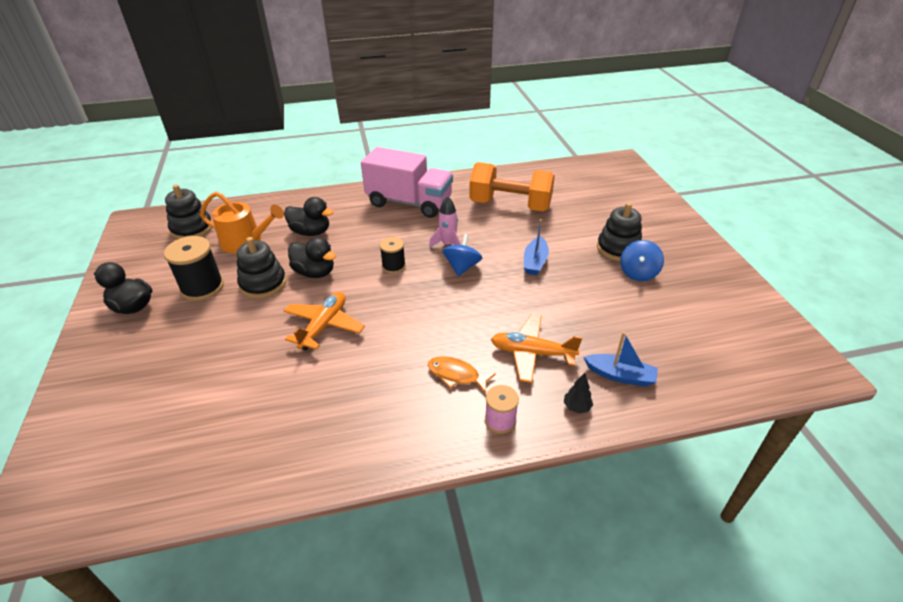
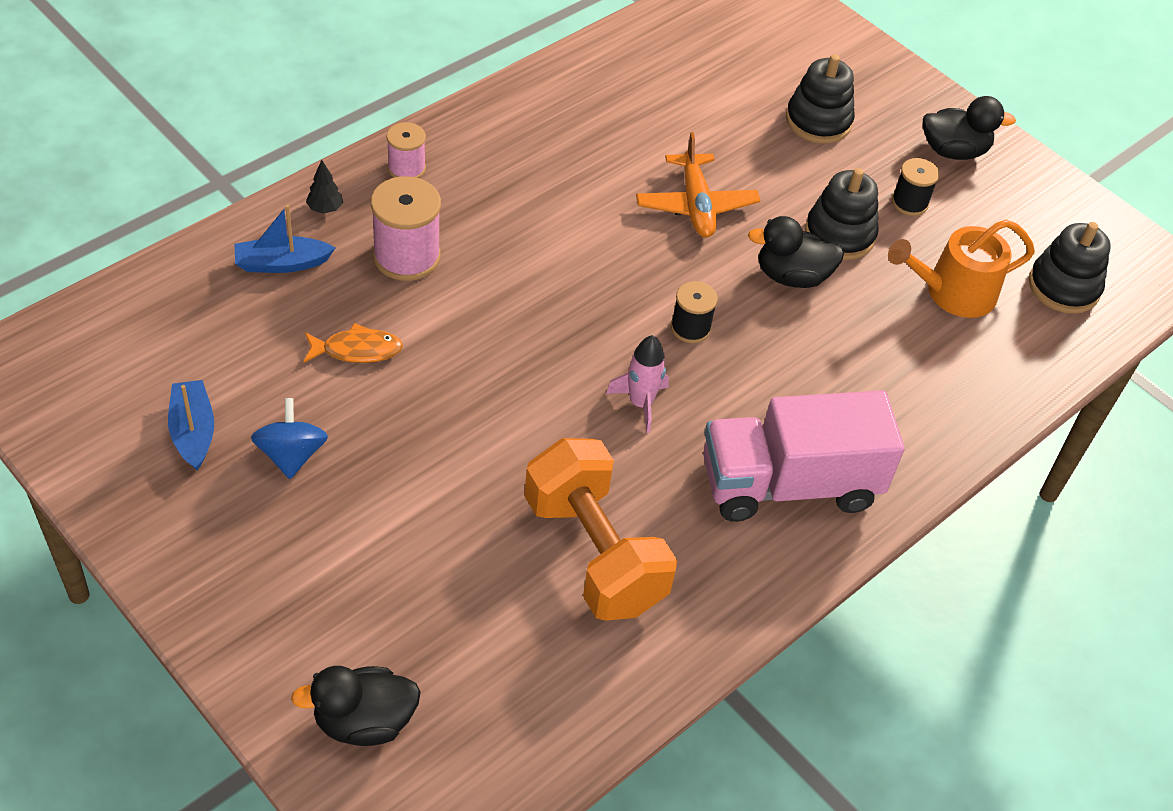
camera: 145 degrees right, 10 degrees up
(202, 287) = (909, 203): black spool -> black spool, size x0.59
(311, 232) = (881, 347): black duck -> black duck (364, 721)
(456, 375) = (485, 200): orange fish -> orange fish (357, 350)
(462, 267) = (585, 363): blue spinning top -> none
(510, 205) = (594, 553): orange dumbbell -> orange dumbbell turned 75 degrees clockwise
(532, 353) = (406, 256): orange plane -> pink spool
(535, 262) = (475, 417): blue boat -> blue boat (193, 432)
(618, 248) = (340, 504): black stacking toy -> black stacking toy (818, 121)

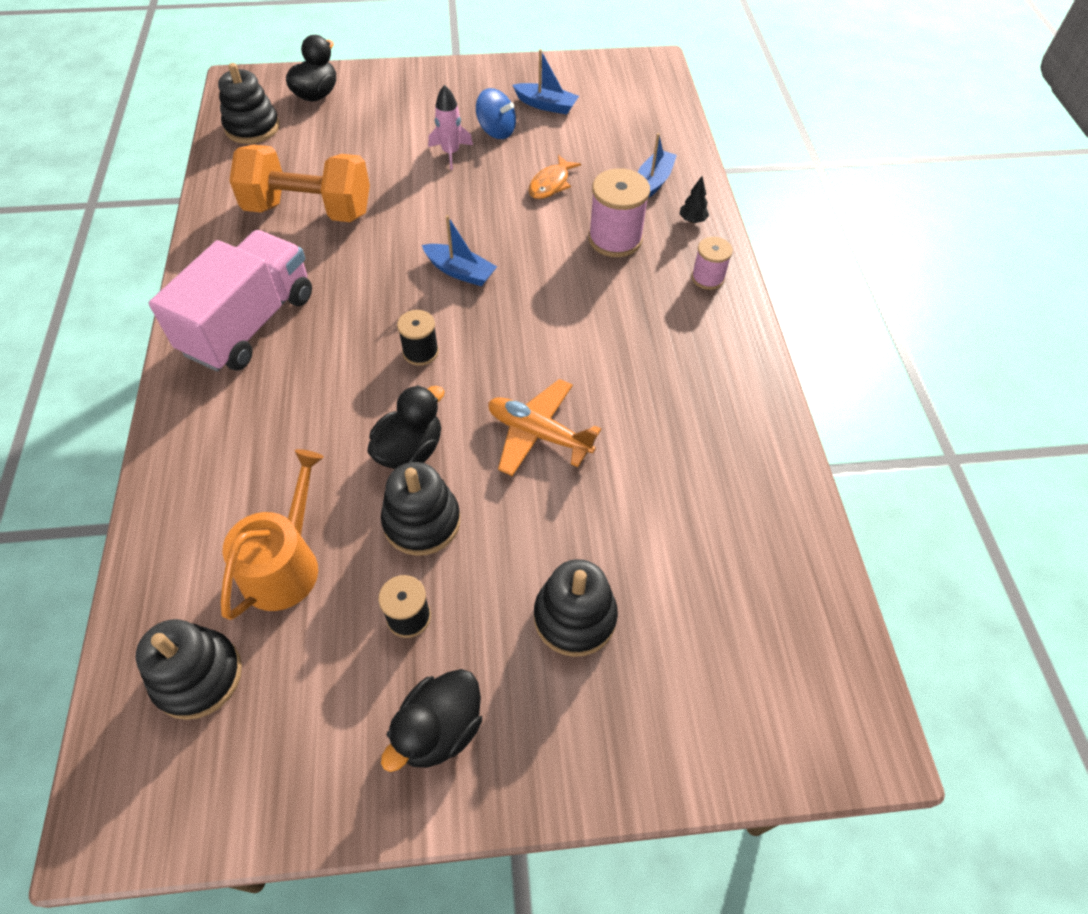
camera: 130 degrees right, 5 degrees up
(499, 745) = (252, 127): none -> black stacking toy
(564, 355) = (460, 272): none -> blue boat
(640, 403) = (385, 287): pink rocket -> pink rocket (450, 153)

